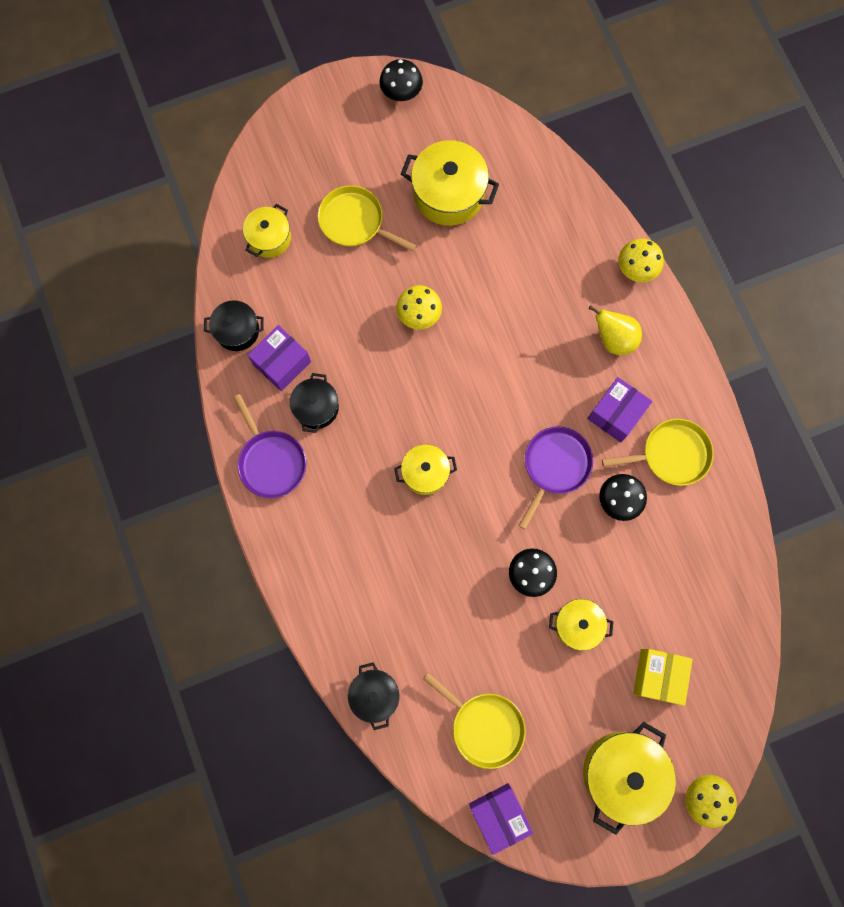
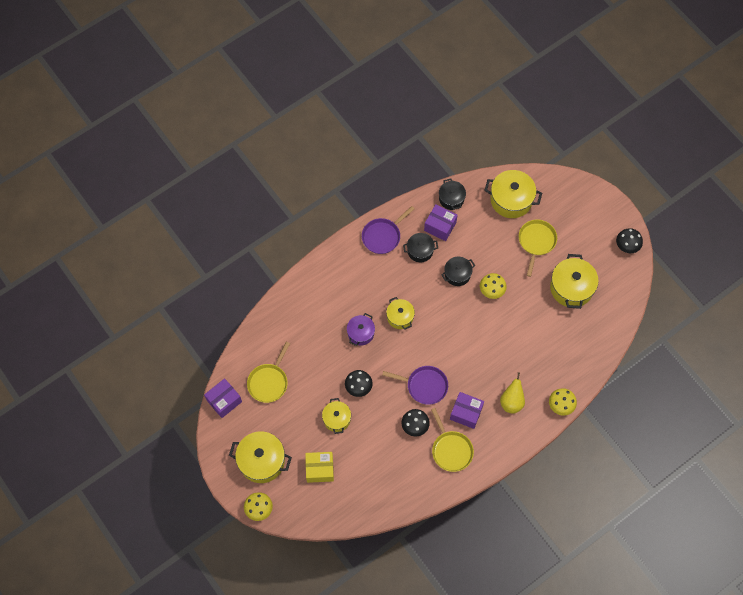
camera: 75 degrees right, 10 degrees down
(269, 238) = (511, 200): yellow pot -> yellow pot, size x1.65
(374, 695) = (271, 322): black pot -> black pot (457, 274)
(436, 545) = (360, 333): none -> purple pot

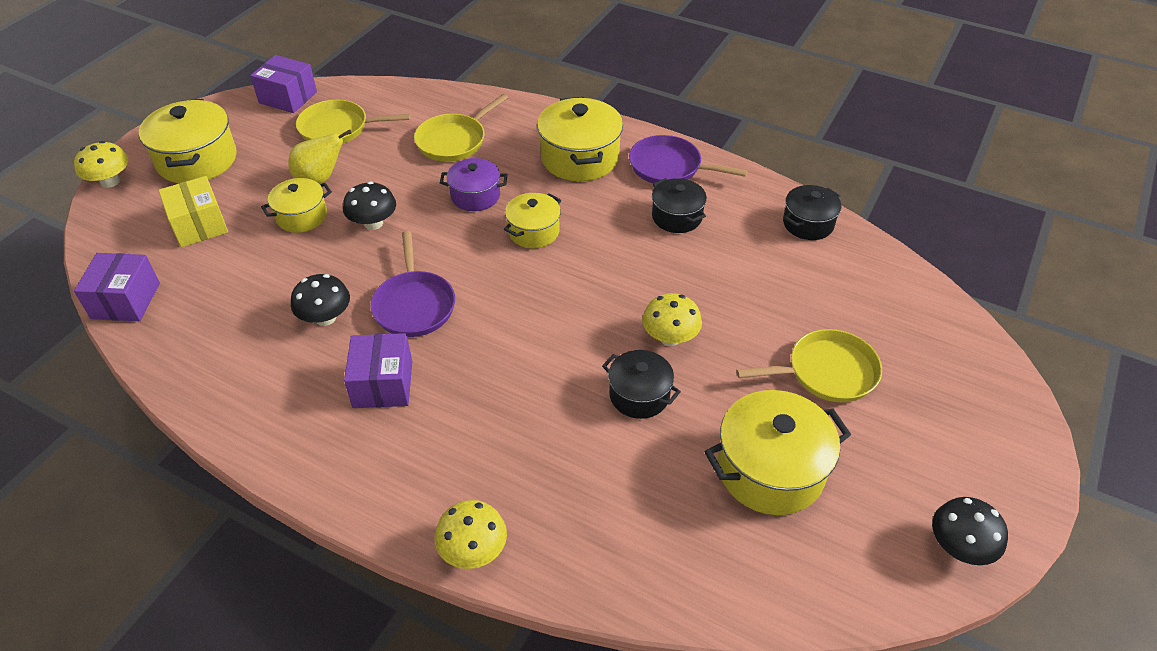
camera: 65 degrees right, 20 degrees down
(440, 226) = (743, 226): purple box -> purple box (126, 301)
(451, 450) = (292, 387): yellow pan -> yellow pan (454, 140)
(457, 274) = (667, 278): black pot -> black pot (639, 395)
(511, 200) = (880, 304): yellow pot -> yellow pot (580, 158)
(511, 402) = (441, 452): yellow pear -> yellow pear (320, 179)

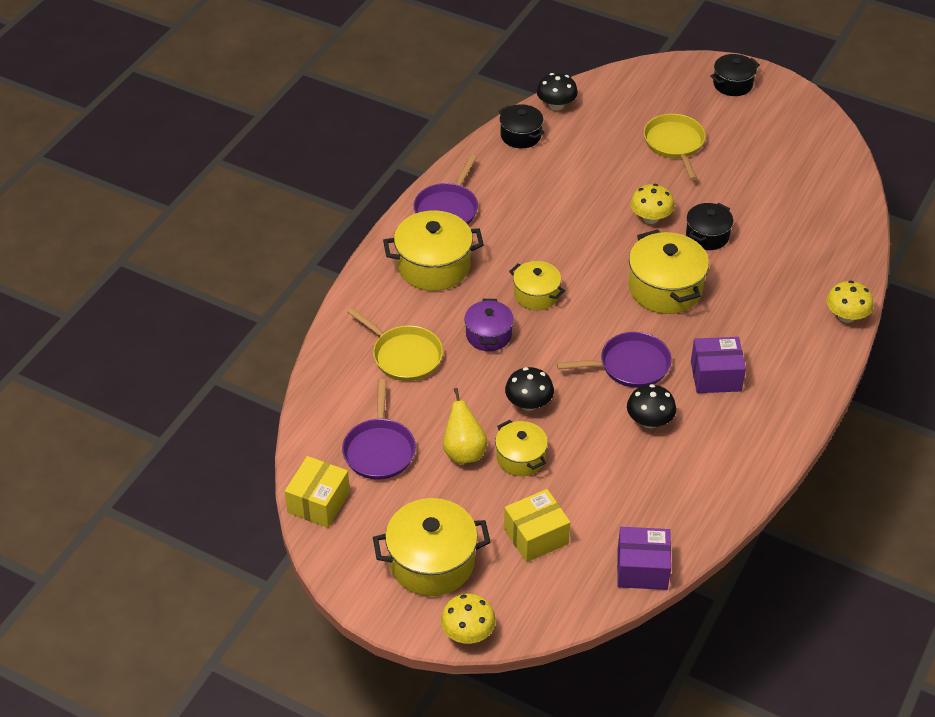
camera: 90 degrees left, 0 degrees up
(288, 97) = (318, 502): purple box -> yellow box
(338, 128) = (379, 449): yellow pan -> purple pan
(676, 217) = (514, 208): black pot -> black pot (732, 84)
(770, 470) = (760, 178): yellow pot -> yellow pot (665, 288)
(959, 547) = (801, 108): black mushroom -> black mushroom (556, 105)

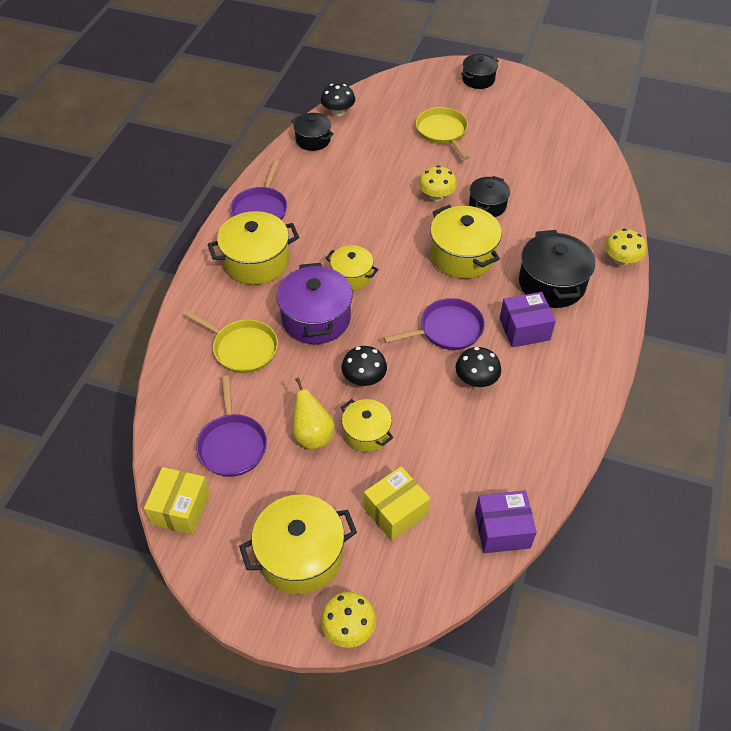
camera: 10 degrees left, 5 degrees up
(488, 335) = (316, 318): purple pot -> purple pot, size x1.65
(759, 332) = (551, 284): none -> black pot

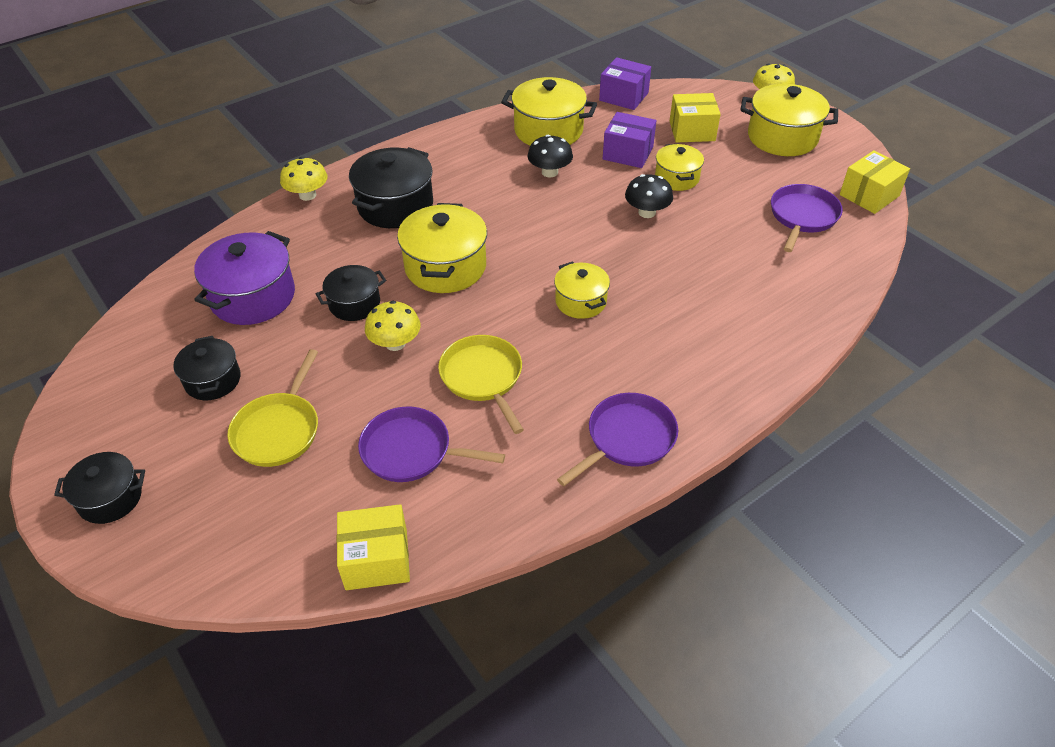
camera: 145 degrees left, 5 degrees down
(242, 348) = (750, 285): yellow pan -> yellow pan (483, 377)
(256, 261) = (679, 369): yellow pot -> yellow pot (548, 130)
(312, 435) = (725, 195): yellow pear -> none
(313, 140) = (464, 522): black pot -> black pot (212, 380)
(316, 318) = (653, 278): purple pot -> purple pot (253, 297)
(338, 112) = (376, 559): black mushroom -> yellow box
(447, 329) = (534, 214): purple pan -> purple pan (411, 451)
(524, 329) = (466, 186): purple box -> purple box (628, 153)

